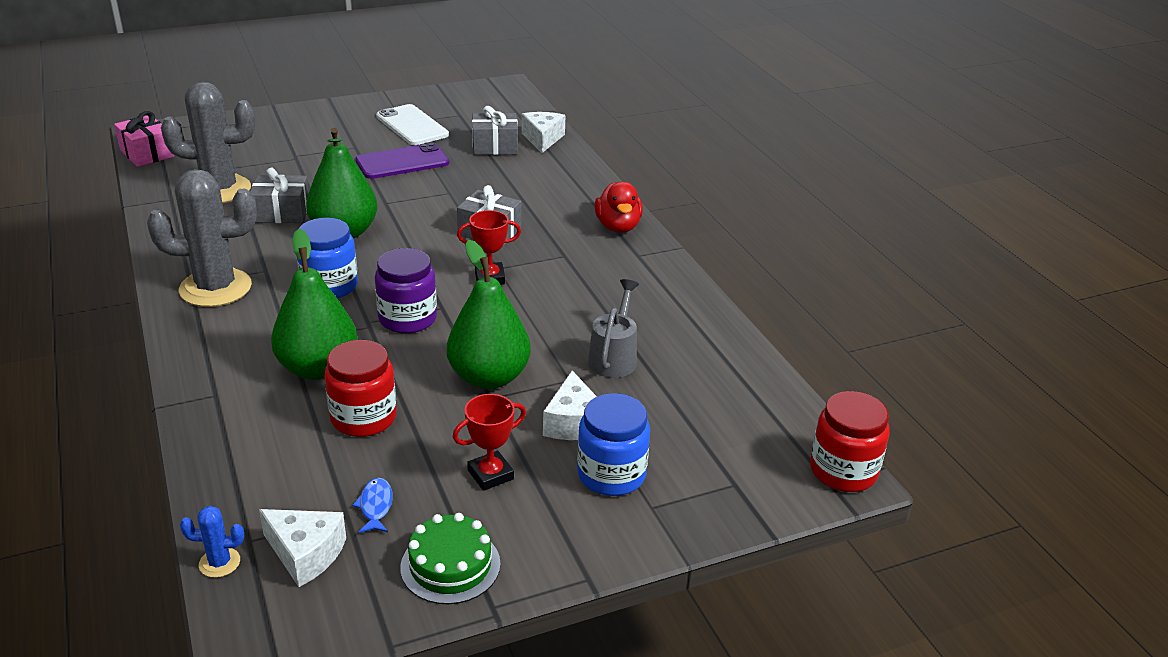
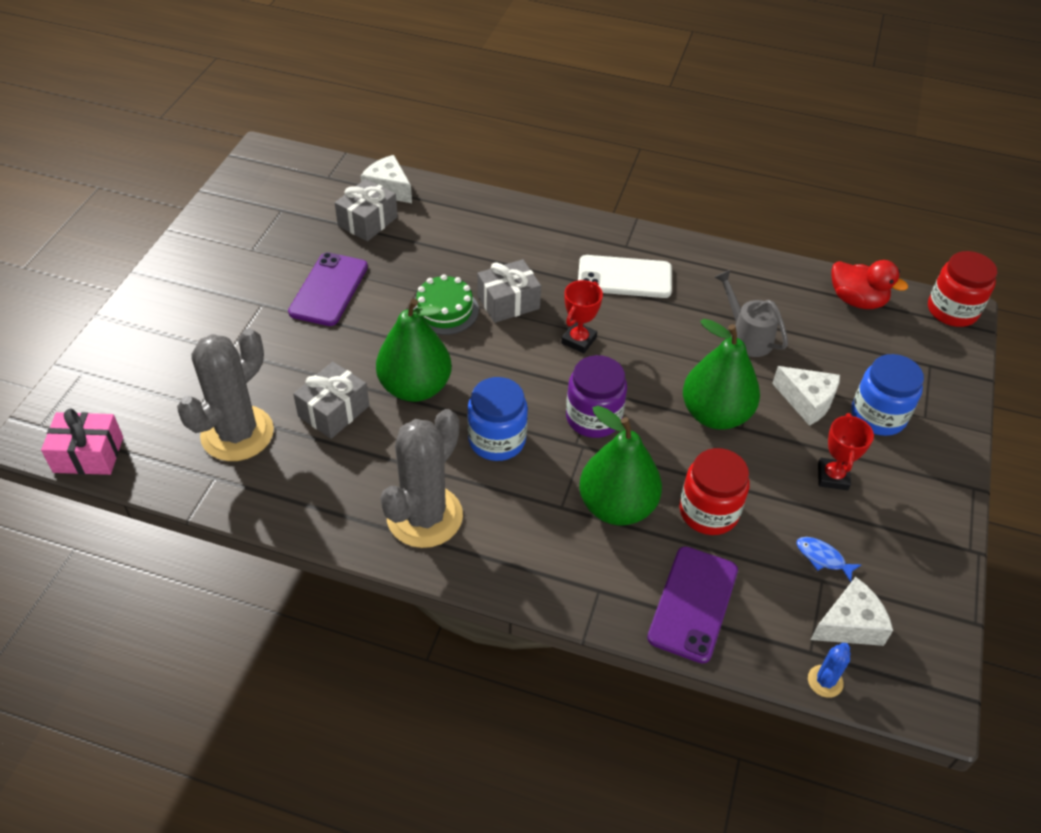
camera: 50 degrees left, 15 degrees up
(245, 449) = (693, 603): none -> purple phone
(412, 126) = (265, 248): white phone -> white phone (624, 277)
(450, 565) = (915, 550): green cake -> green cake (444, 310)
(618, 227) = (575, 231): red duck -> red duck (856, 300)

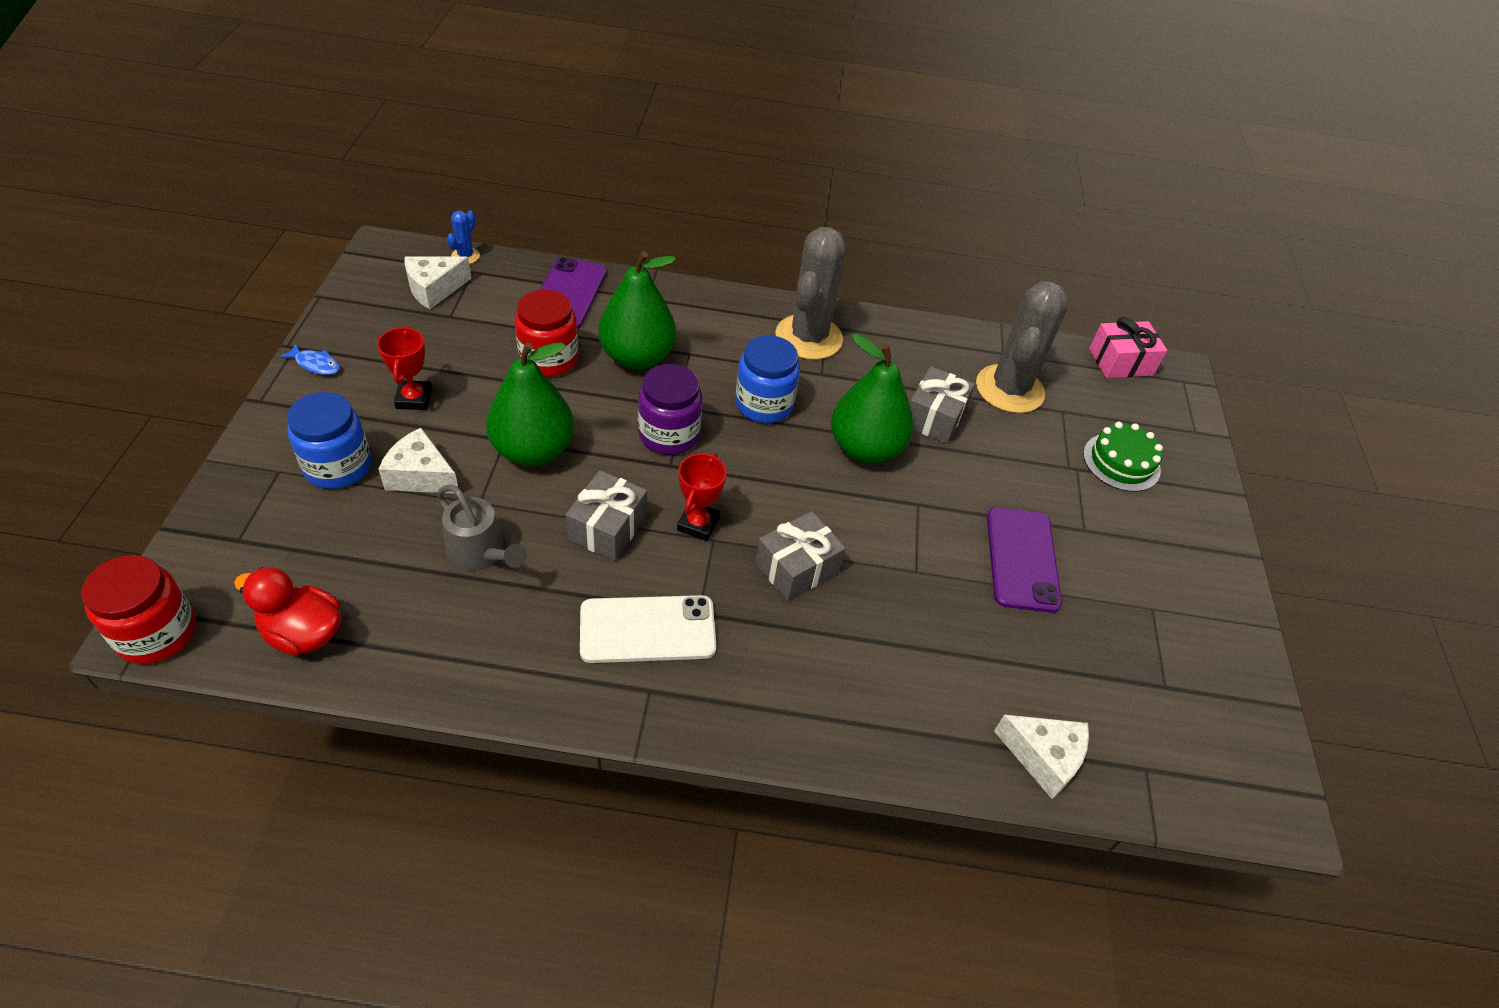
camera: 165 degrees right, 0 degrees up
(367, 221) = (1037, 681): grey gift -> grey gift (607, 528)
(444, 310) = (871, 546): green cake -> green cake (1121, 462)
(822, 558) = (445, 331): blue fish -> blue fish (315, 364)

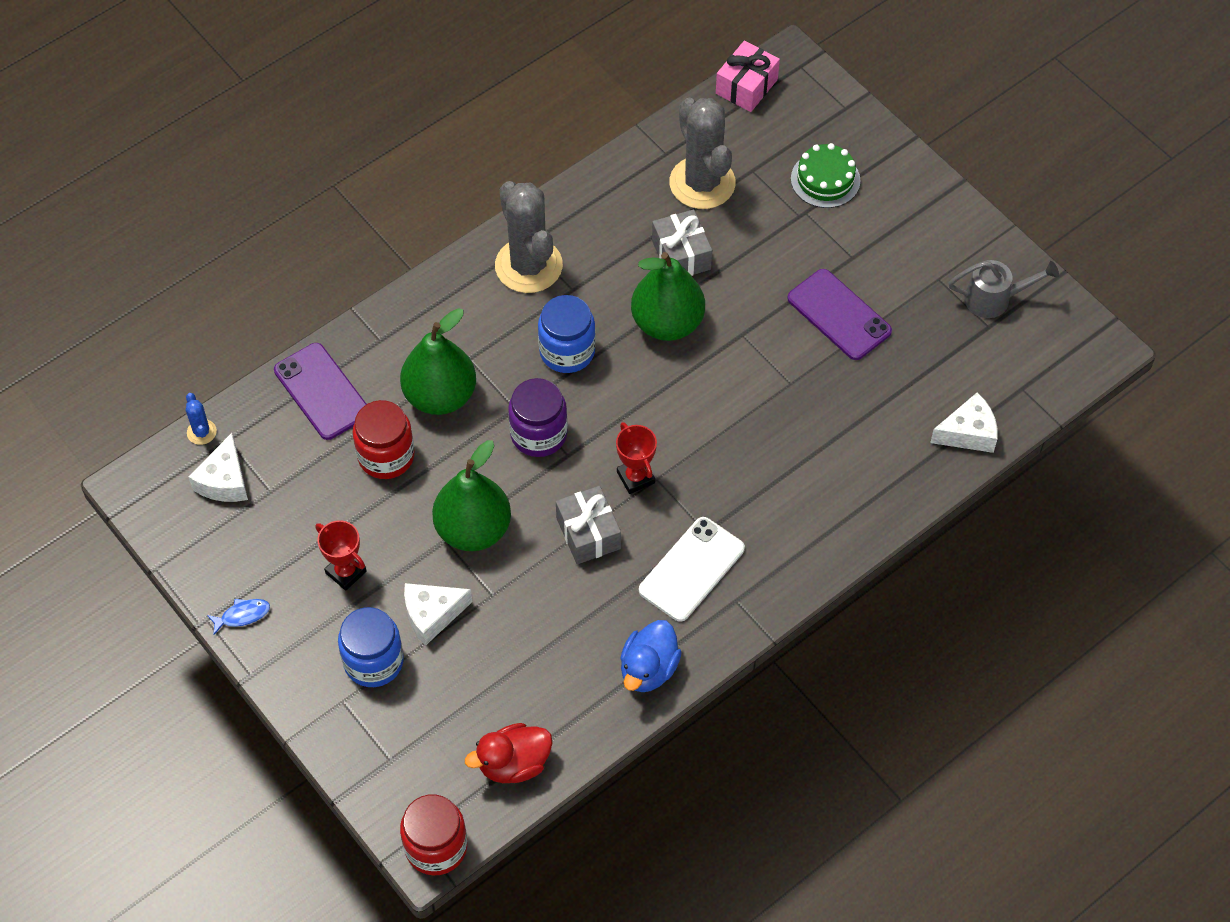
camera: 40 degrees left, 10 degrees up
(481, 554) = (541, 623): grey watering can -> grey watering can (994, 299)
(504, 670) = (648, 669): none -> blue duck
(797, 568) = (724, 448): grey gift -> none

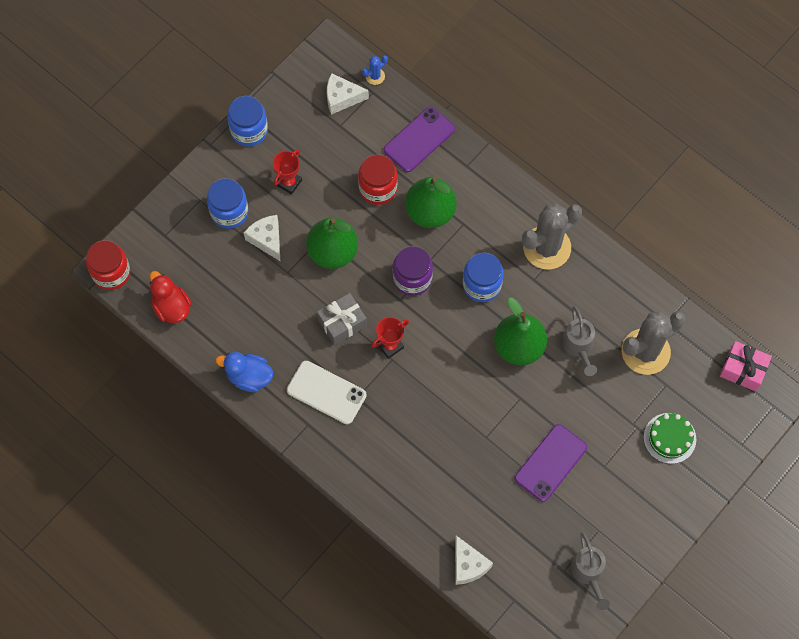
camera: 80 degrees right, 10 degrees up
(242, 615) = (249, 130): blue fish -> blue jar
(681, 255) = (578, 347): grey gift -> grey watering can

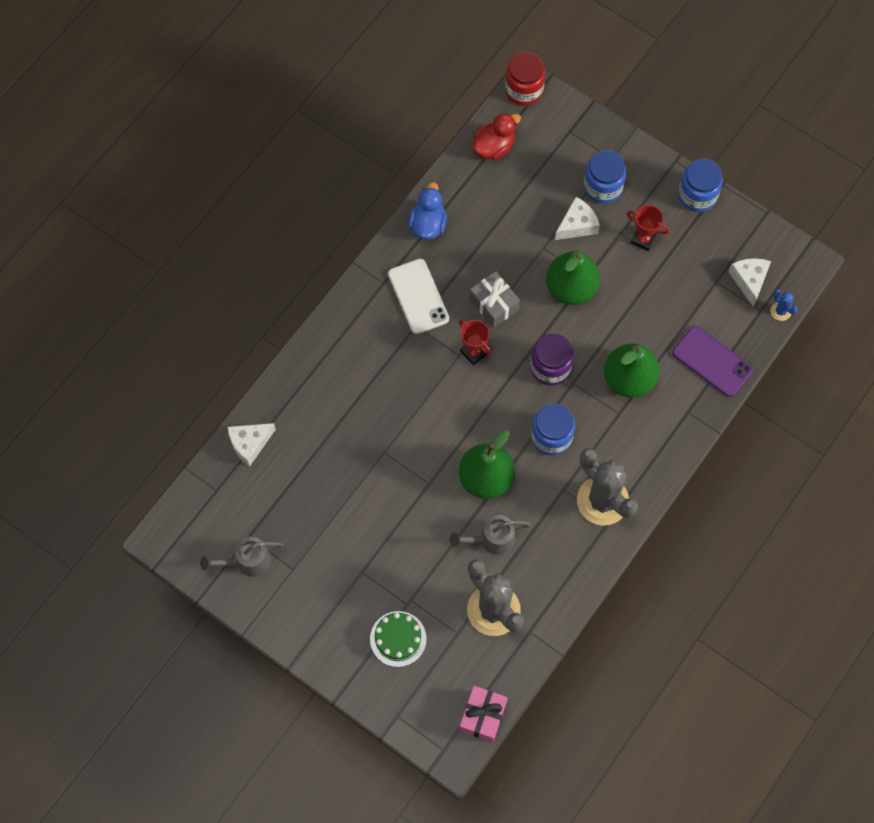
camera: 85 degrees right, 0 degrees up
(326, 392) = (418, 296): white phone -> white phone turned 45 degrees counterclockwise
(378, 188) = (649, 325): red jar -> none
(550, 463) = (361, 517): purple phone -> none

